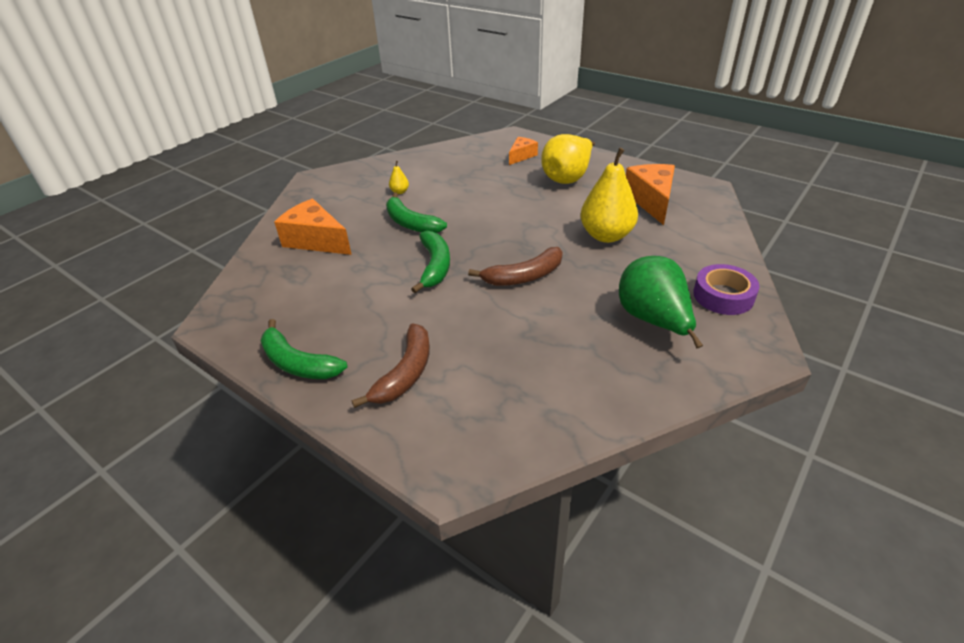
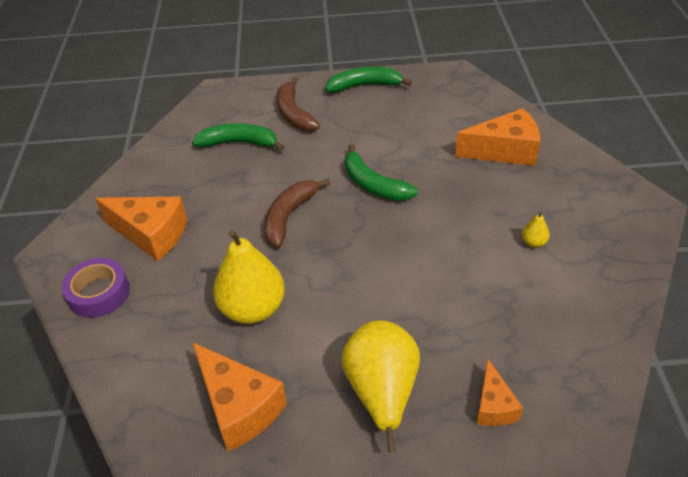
camera: 140 degrees right, 5 degrees up
(411, 223) = (458, 212): green banana -> green banana (239, 143)
(653, 321) = (151, 234): green pear -> orange cheese

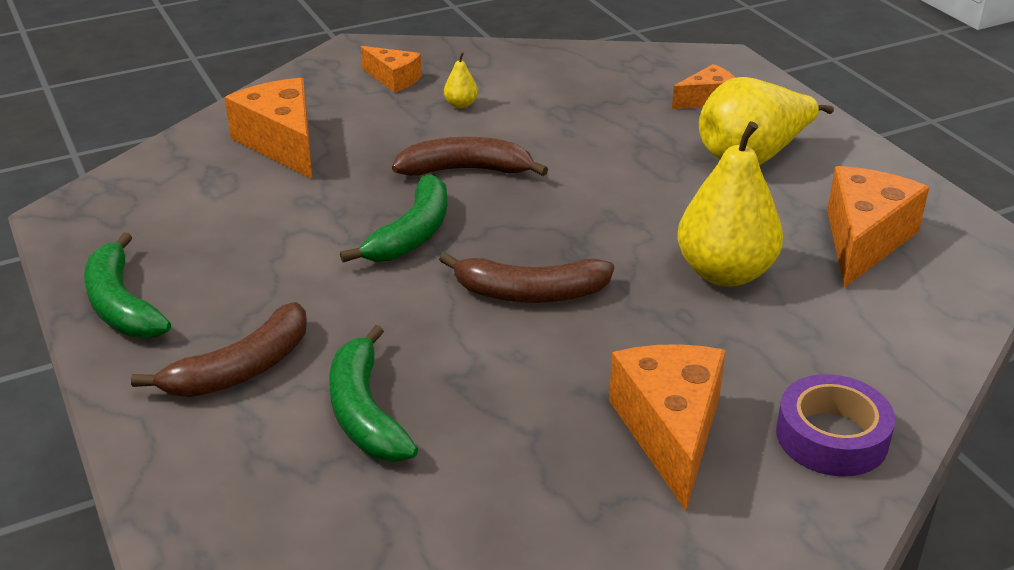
camera: 115 degrees left, 10 degrees down
(436, 223) = (466, 170): none -> brown banana
(588, 216) = (393, 79): none -> orange cheese

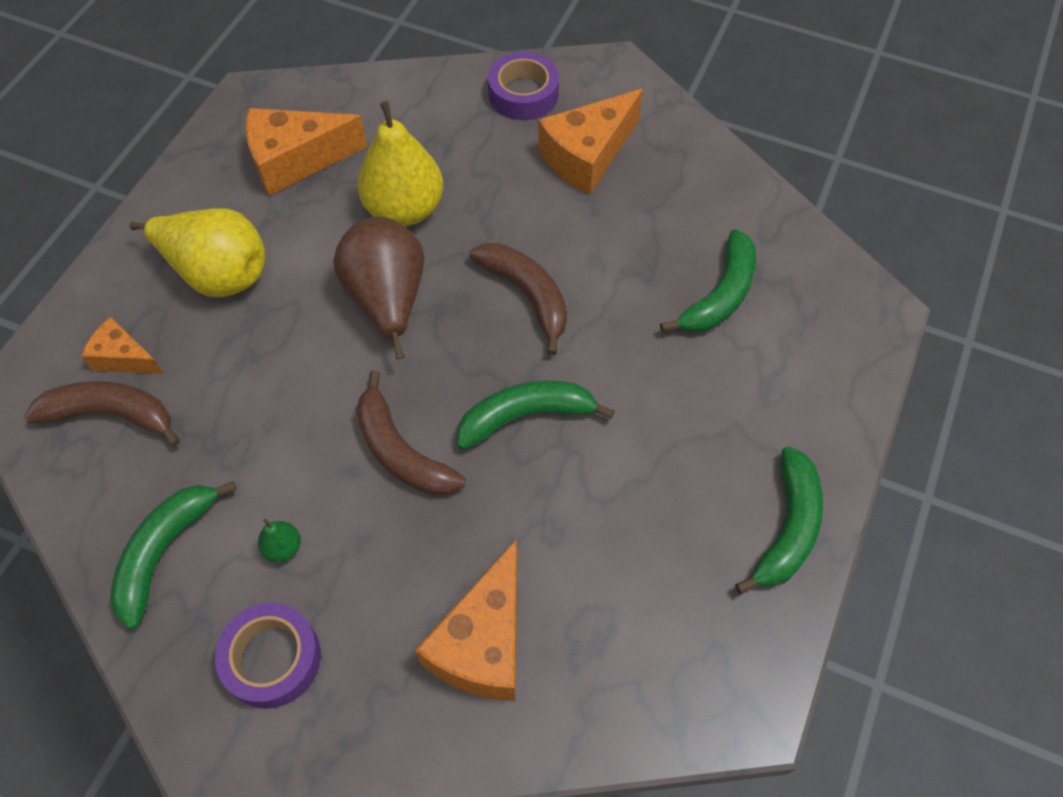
camera: 130 degrees left, 25 degrees up
(241, 369) = (758, 390): brown banana -> brown banana (111, 414)
(393, 79) = (272, 659): orange cheese -> purple tape
(461, 105) = (283, 548): yellow pear -> green pear
(520, 70) = (164, 552): none -> green banana
(622, 221) = (387, 300): none -> brown pear

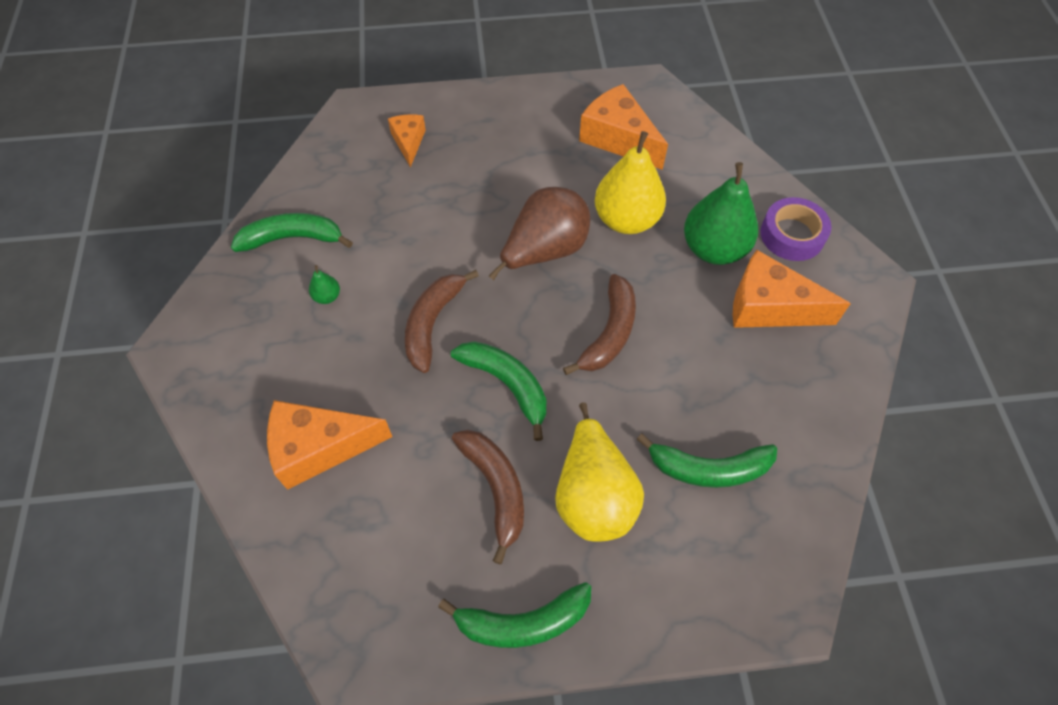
camera: 60 degrees right, 0 degrees up
(111, 414) = (367, 160): brown banana -> brown banana (495, 489)
(218, 273) = (499, 150): yellow pear -> yellow pear (593, 495)
(272, 659) = (251, 333): purple tape -> none
(494, 160) = (714, 249): none -> green pear

